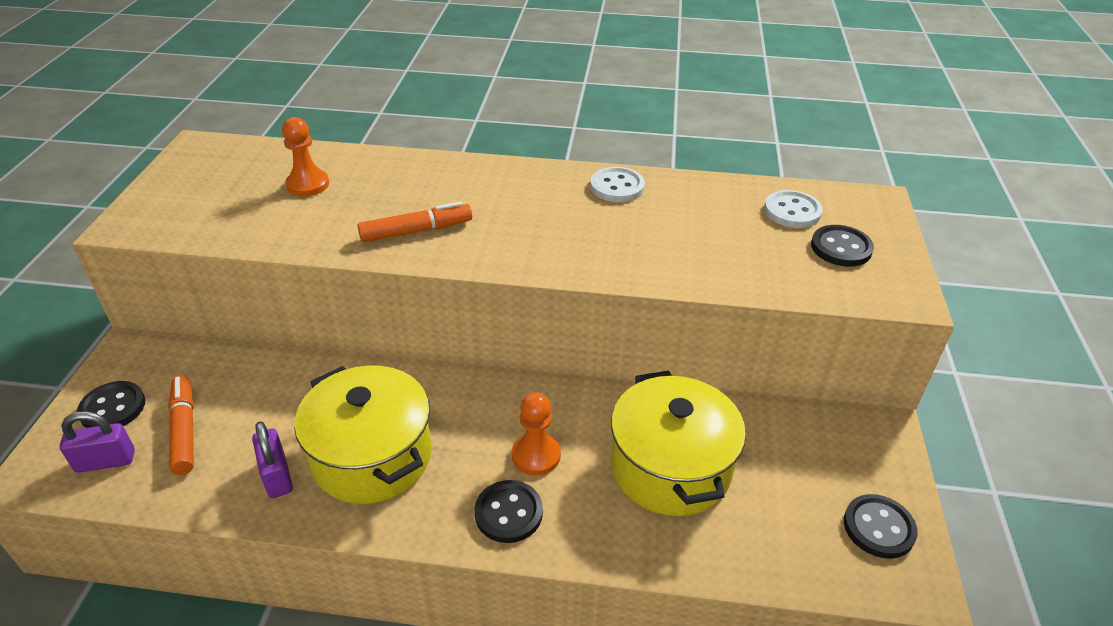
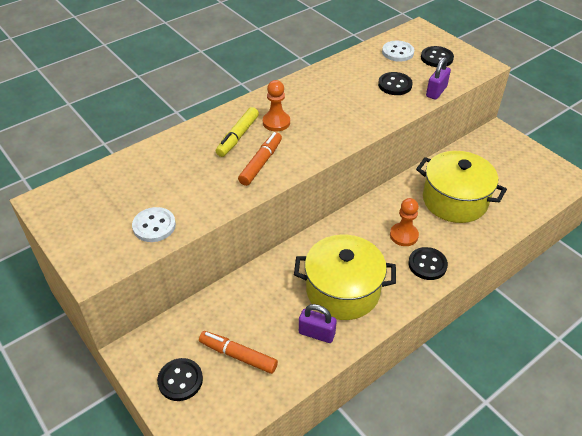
camera: 45 degrees left, 5 degrees up
(106, 461) = (223, 402): purple padlock -> purple padlock (436, 92)
(308, 185) = (159, 178): orange pawn -> orange pawn (276, 122)
(441, 192) = (238, 137): none -> yellow marker
(617, 187) = (313, 83): white button -> white button (154, 226)
(878, 528) = (539, 168): black button -> black button (395, 85)

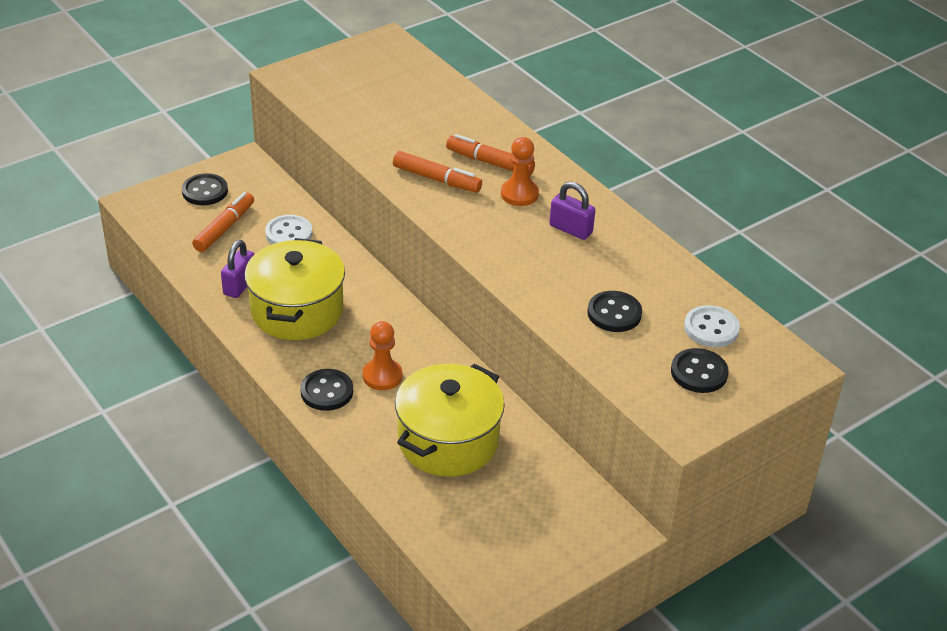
camera: 90 degrees right, 5 degrees down
(154, 226) = (340, 107): white button -> white button (289, 233)
(238, 137) = (489, 162): yellow marker -> orange marker
(436, 92) = (598, 356): purple padlock -> purple padlock (570, 229)

